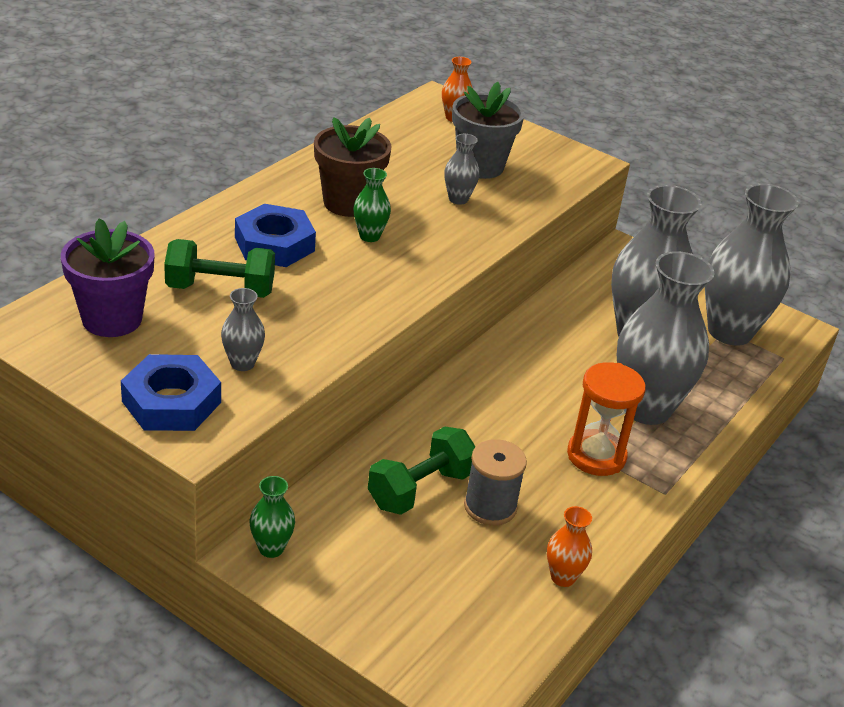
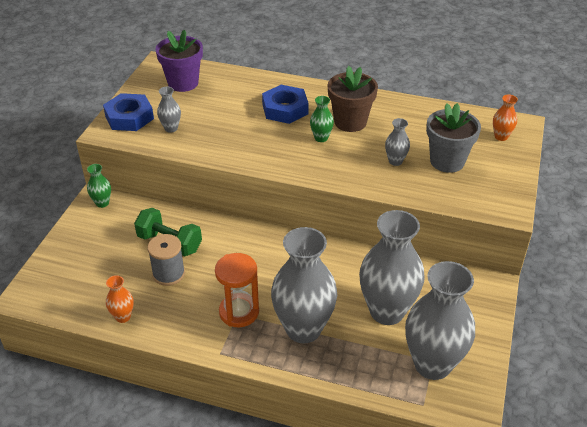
camera: 75 degrees right, 5 degrees up
(220, 289) = (229, 105): green dumbbell -> none

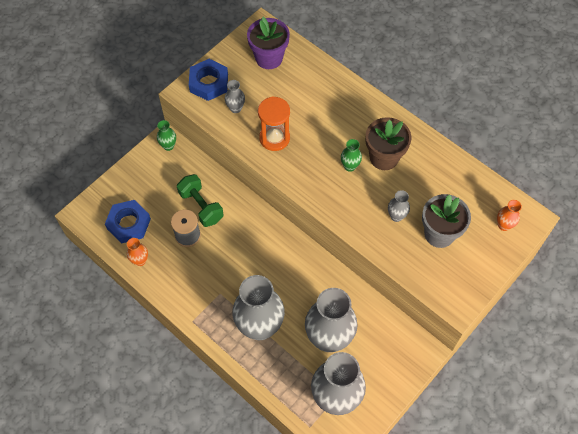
camera: 25 degrees right, 20 degrees up
(239, 312) = (221, 292): orange hourglass -> orange hourglass (274, 138)
(285, 109) = (337, 121): blue nut -> blue nut (129, 224)

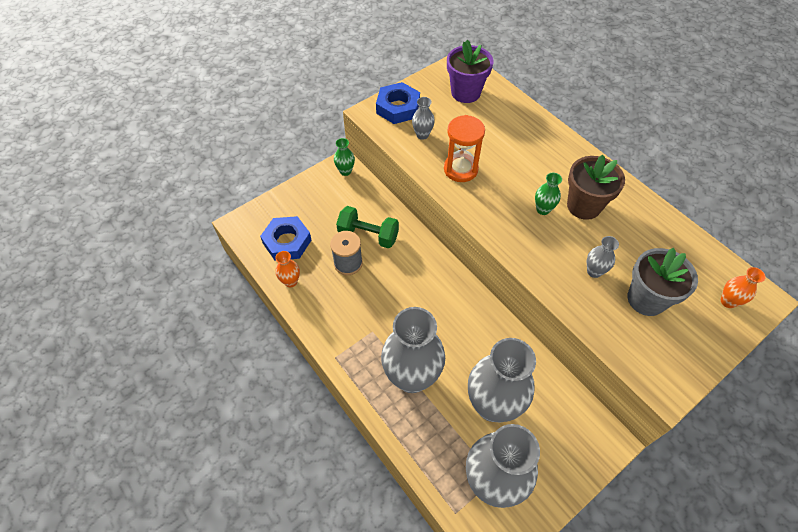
camera: 10 degrees right, 5 degrees down
(201, 206) = (368, 235): green dumbbell -> green dumbbell turned 45 degrees counterclockwise

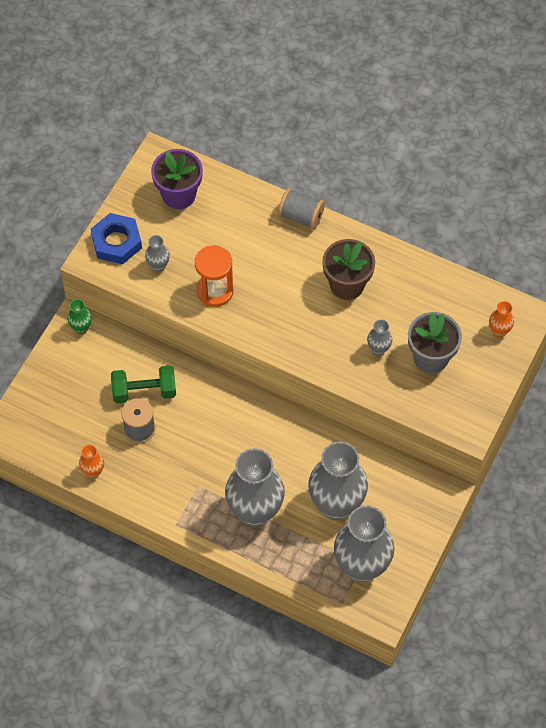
camera: 25 degrees left, 5 degrees up
(287, 242) = (65, 432): blue nut -> none
(543, 209) = (311, 304): green vase -> none
(562, 140) = (301, 216): none -> grey spool

